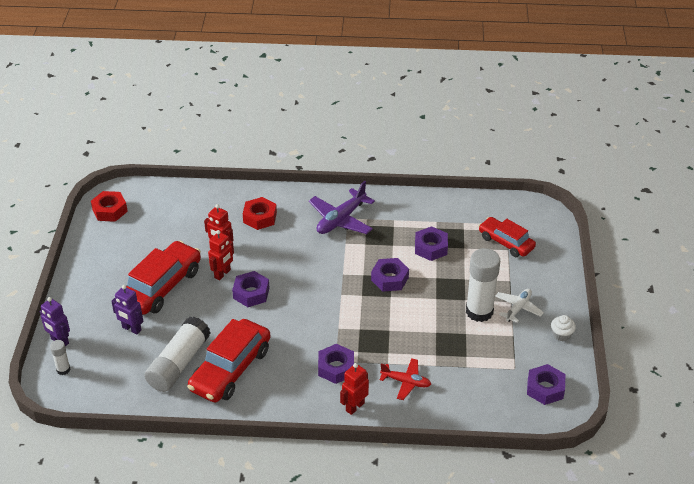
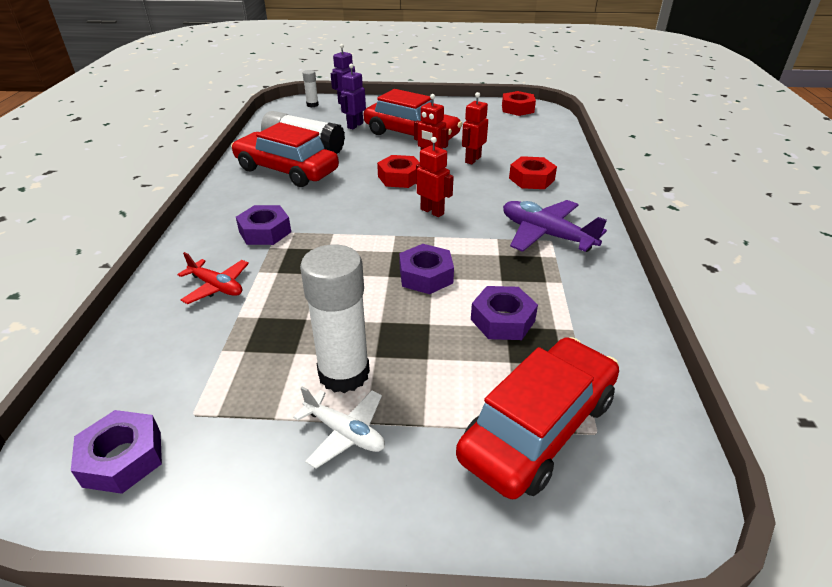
camera: 90 degrees right, 5 degrees down
(251, 293) = (400, 178): purple nut -> red nut
(354, 407) = (194, 245): red robot -> red robot (432, 211)
(406, 382) = (216, 287): red plane -> red plane turned 75 degrees counterclockwise
(506, 242) = (538, 428): red car -> red car, size x1.57
(561, 335) = (255, 506): white cupcake -> none

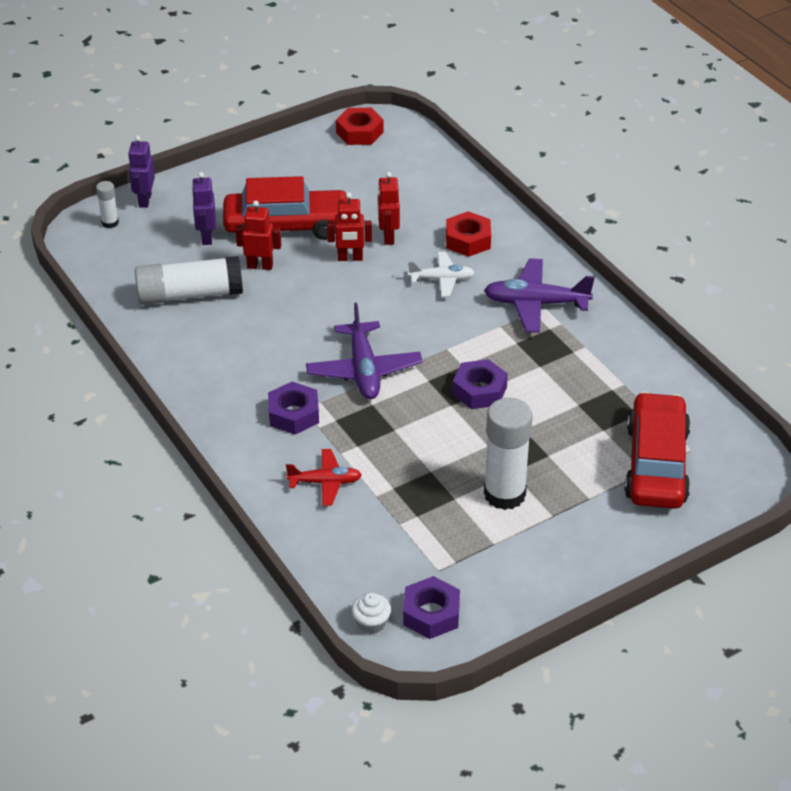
camera: 35 degrees left, 5 degrees up
(65, 432) = (371, 623): none -> white cupcake
(286, 170) = (216, 335): red car -> none
(344, 432) = (547, 528): white plane -> white plane (442, 279)
(353, 225) = (364, 370): none -> purple plane
(400, 178) = (342, 294): red nut -> none
(432, 211) = (417, 322): red robot -> red robot (260, 266)
(502, 320) = (571, 401): purple nut -> none

